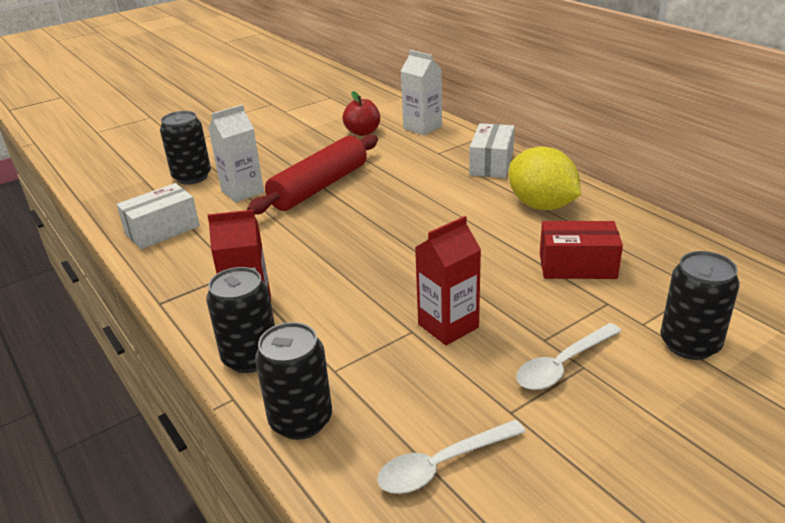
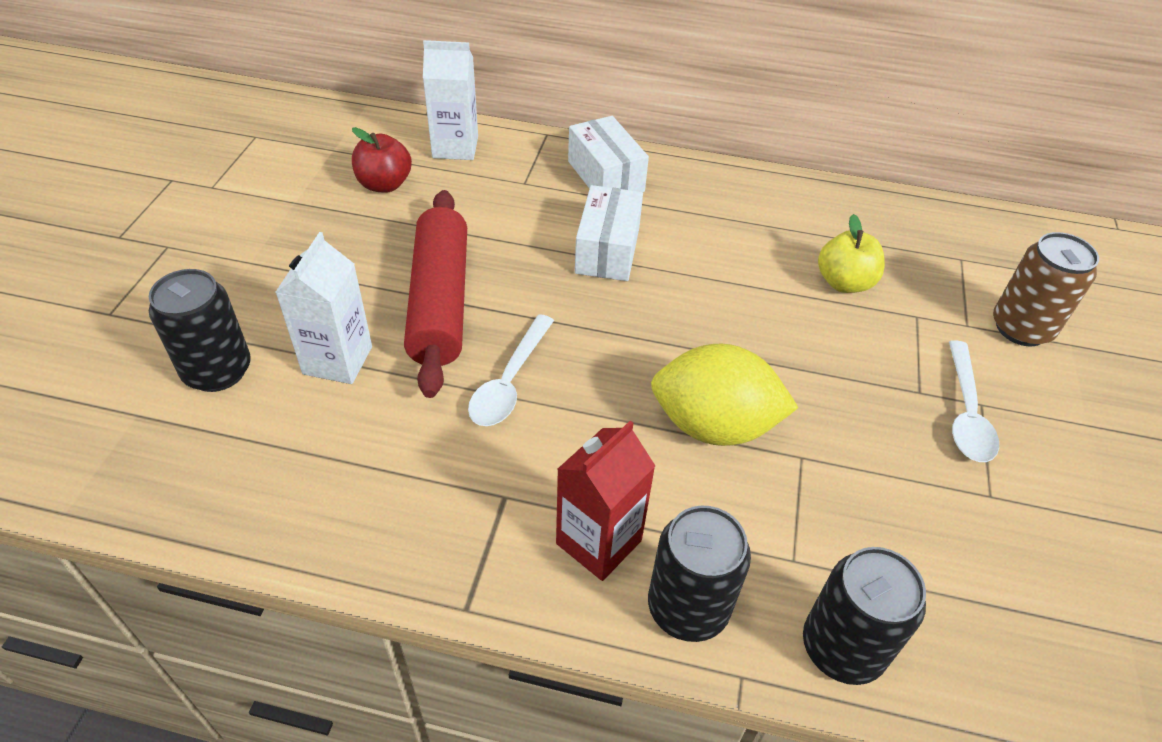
camera: 45 degrees left, 15 degrees up
(162, 230) = (301, 489): white box -> white box (607, 250)
(442, 465) = (1012, 597): white spoon -> white spoon (509, 382)
(448, 326) = (825, 428): red carton -> none
(541, 205) = (724, 216): yellow lemon -> yellow lemon (714, 425)
(577, 266) = (844, 283): red box -> yellow apple
(689, 344) = (1021, 328): black can -> brown can

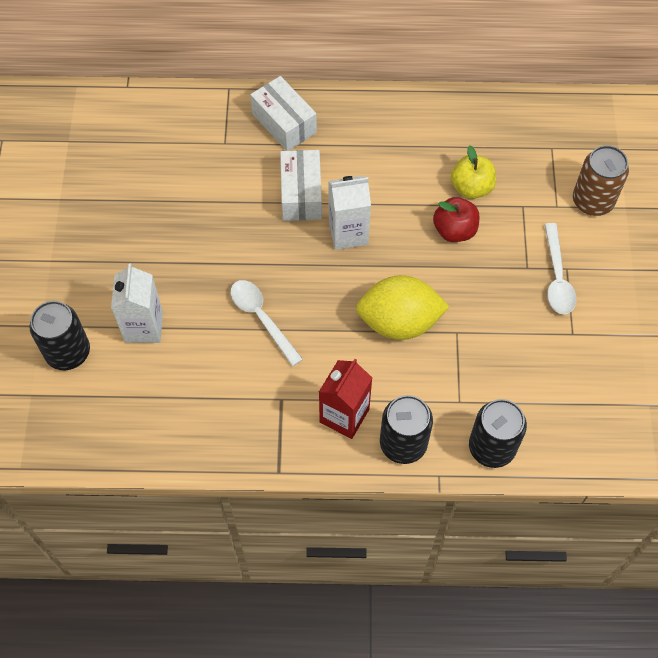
camera: 10 degrees left, 15 degrees up
(384, 184) = (120, 167): red apple -> red apple (454, 230)
(440, 302) = (196, 265): red rolling pin -> none
(455, 147) = (162, 118): white carton -> white carton (348, 233)
(509, 382) = (262, 318): white spoon -> white spoon turned 135 degrees clockwise

